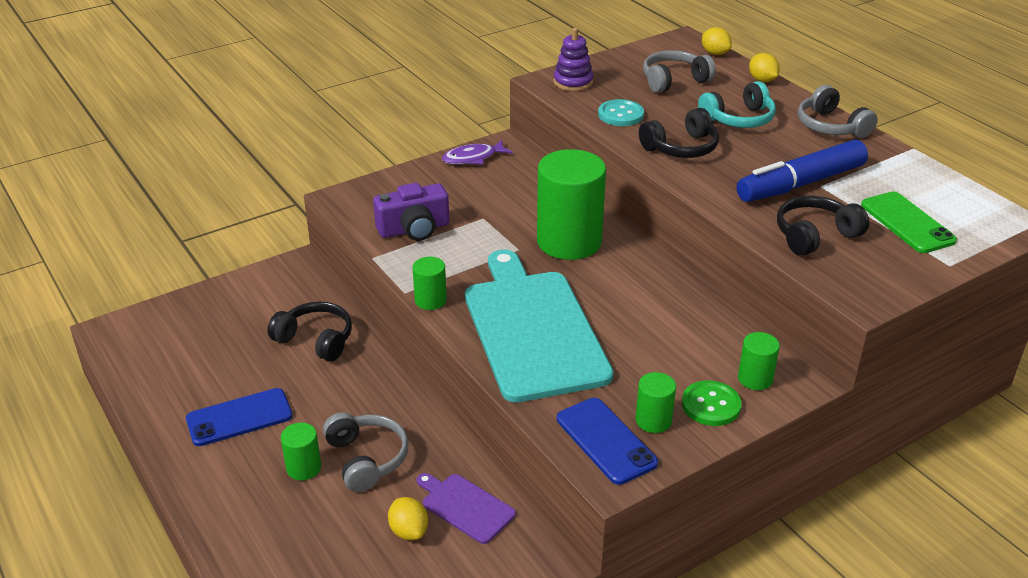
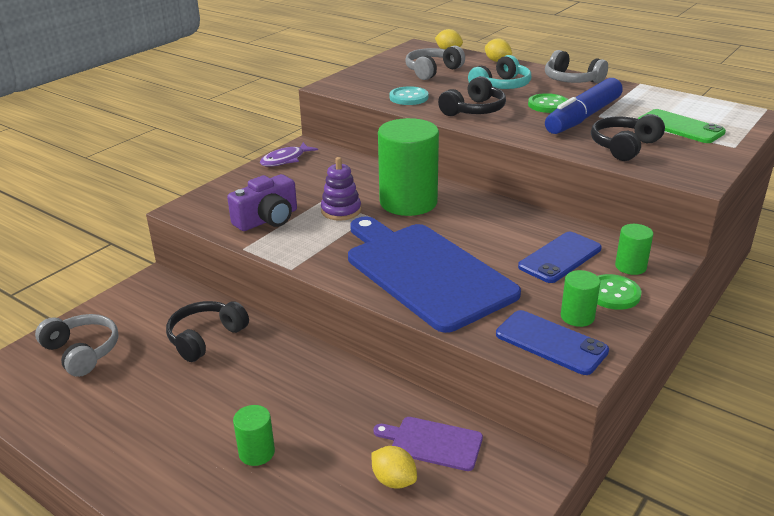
camera: 20 degrees left, 5 degrees down
(239, 417) = (165, 424): blue phone -> blue phone (560, 258)
(316, 340) = (205, 338): black headphones -> black headphones turned 60 degrees counterclockwise
(366, 459) = (314, 427): grey headphones -> grey headphones (82, 352)
(430, 300) = (319, 270): green cylinder -> none
(533, 330) = (425, 272): turquoise cutting board -> blue cutting board
(573, 82) = (353, 83): purple stacking toy -> purple stacking toy (341, 211)
(773, 158) = (548, 105): none -> green button

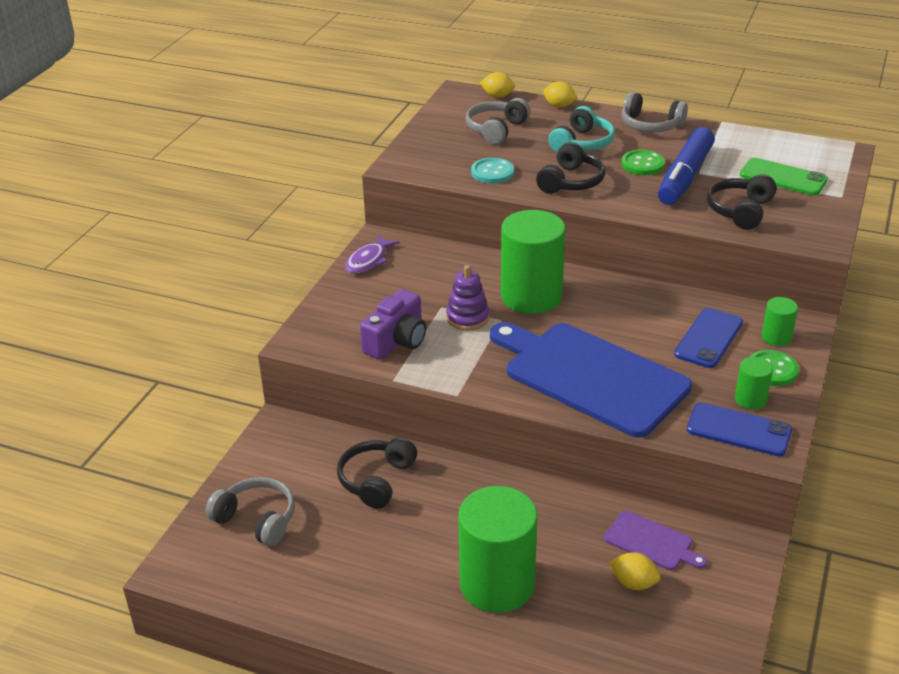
camera: 15 degrees left, 5 degrees up
(256, 452) = (497, 584): green cylinder -> green cylinder, size x2.18
(433, 443) = (651, 542): purple cutting board -> purple cutting board turned 150 degrees counterclockwise

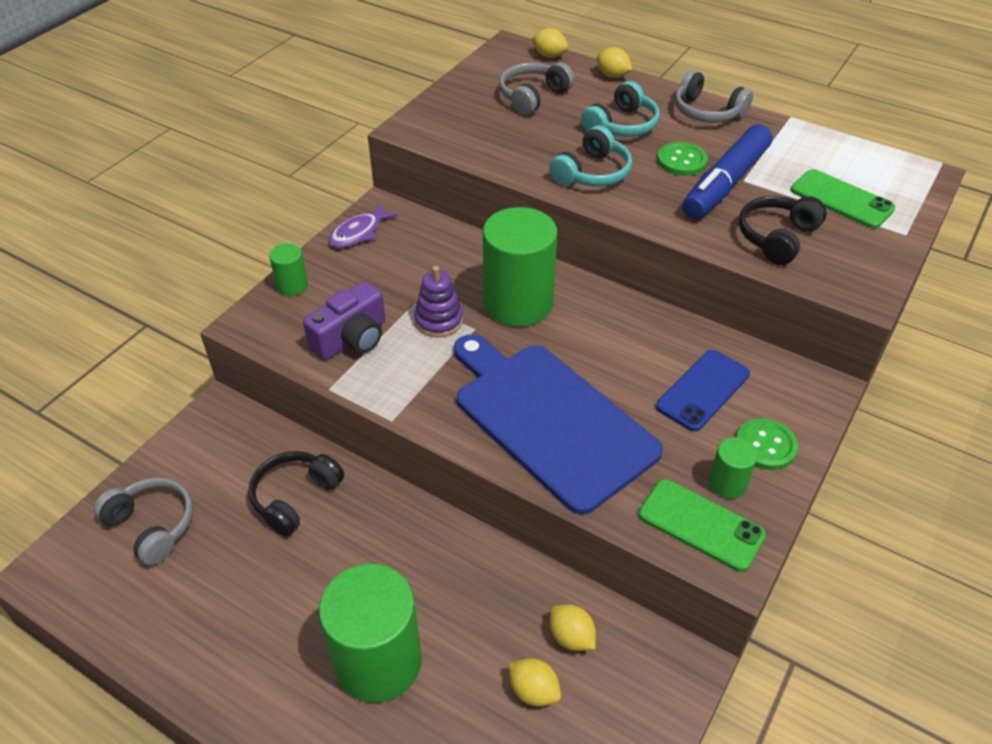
camera: 10 degrees right, 10 degrees up
(492, 172) = (509, 150): turquoise button -> none
(571, 182) = (592, 173): black headphones -> turquoise headphones
(651, 542) = (571, 637): purple cutting board -> yellow lemon
(738, 430) = (700, 525): blue phone -> green phone
(776, 337) = (783, 401): green cylinder -> green cylinder (292, 285)

